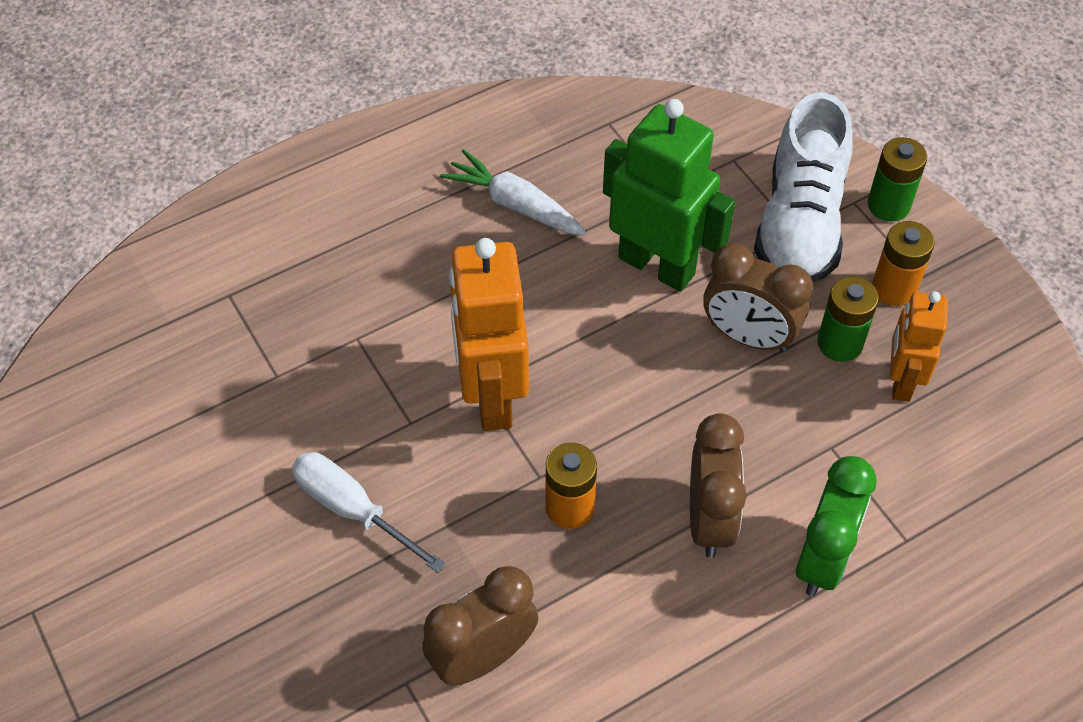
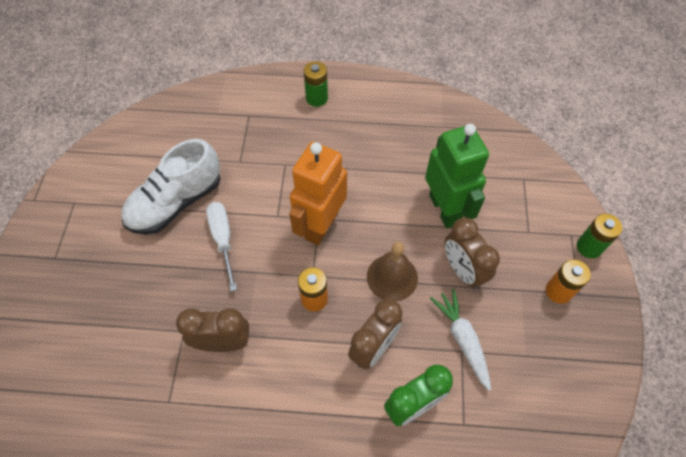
camera: 35 degrees right, 5 degrees up
(514, 205) = (400, 143): white carrot -> white carrot (462, 339)
(658, 406) = (392, 277): none -> brown bell
(800, 224) = (533, 230): white shoe -> white shoe (176, 202)
(840, 343) = (507, 302): green battery -> green battery (316, 98)
(901, 381) = (525, 341): orange robot -> none

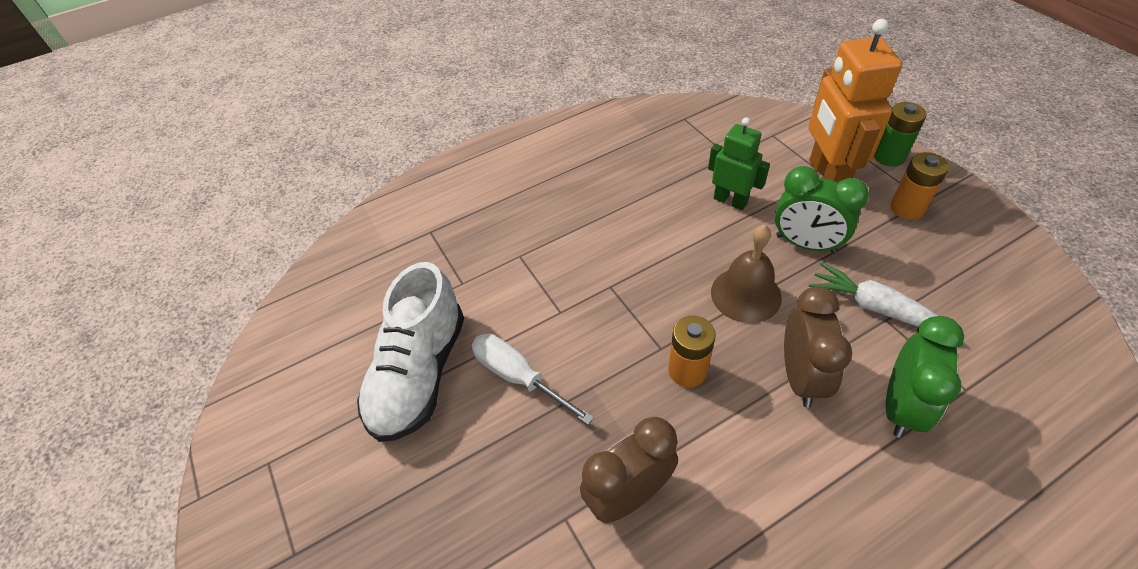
camera: 30 degrees left, 10 degrees down
(316, 98) = (495, 175): green battery -> none
(320, 225) = (619, 291): orange robot -> orange robot (826, 176)
(445, 209) = (730, 201): green robot -> green robot, size x0.60
(462, 270) = (805, 244): brown clock -> green clock

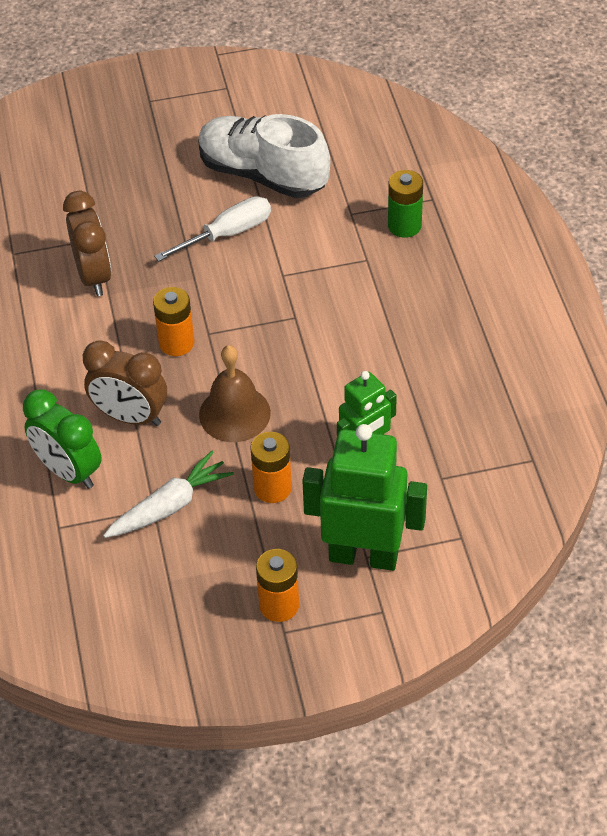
camera: 105 degrees right, 0 degrees up
(805, 244) = (272, 488): green clock -> orange battery
(826, 176) = (363, 555): orange robot -> green robot
(889, 157) = (369, 636): green battery -> green battery (404, 226)

